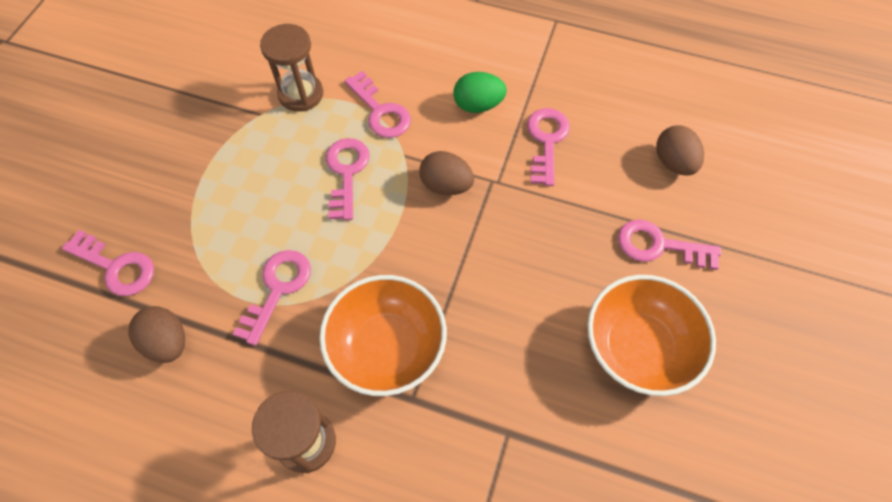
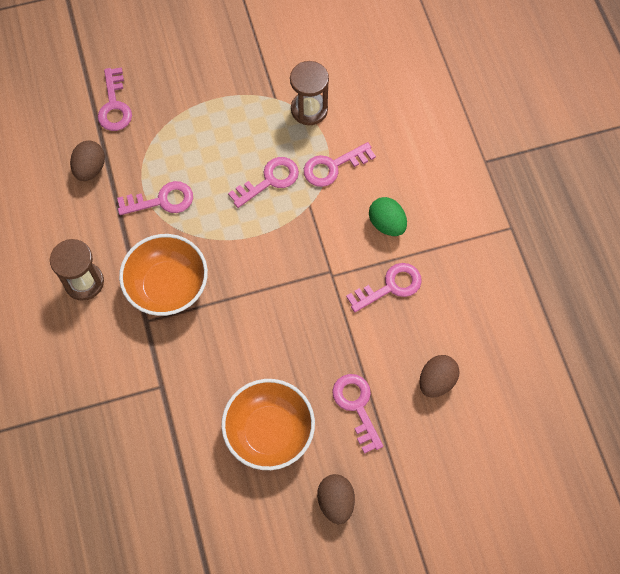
camera: 55 degrees right, 5 degrees up
(380, 111) = (333, 166): pink key -> pink key turned 45 degrees clockwise
(446, 185) = (305, 246): brown egg -> brown egg (336, 501)

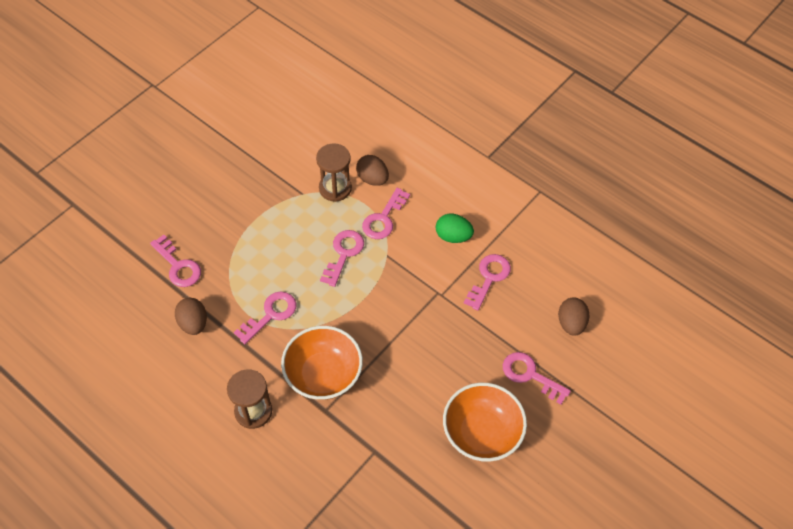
camera: 35 degrees left, 10 degrees down
(336, 501) = (567, 451): brown egg -> brown egg (372, 179)

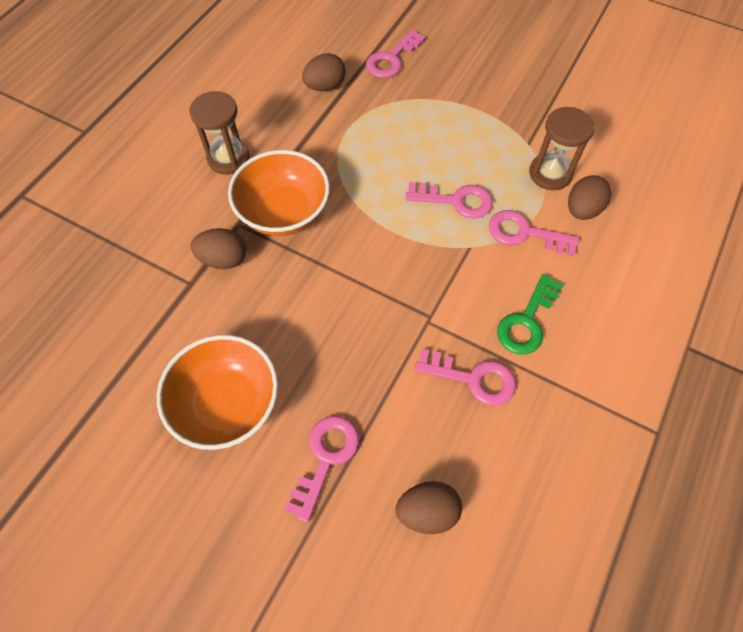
camera: 80 degrees right, 5 degrees up
(270, 315) = (351, 148): pink key -> none
(358, 424) = (223, 259): none -> brown egg
(453, 236) = (527, 321): green egg -> green key

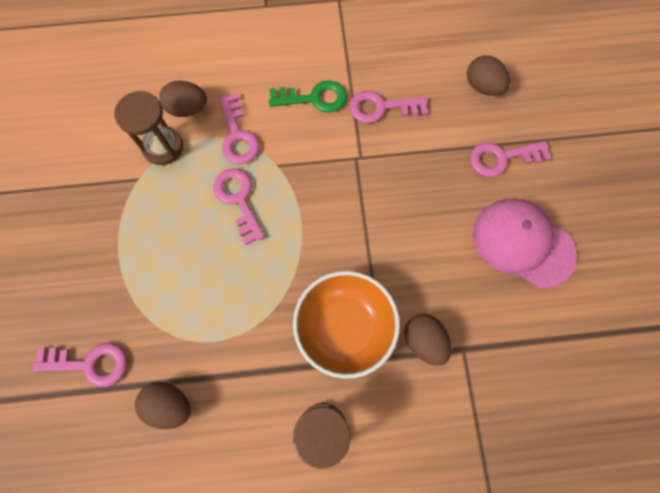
camera: 125 degrees left, 10 degrees up
(227, 404) = (522, 243): orange bowl -> pink cap
(472, 378) = (382, 108): pink key -> pink key turned 75 degrees counterclockwise

